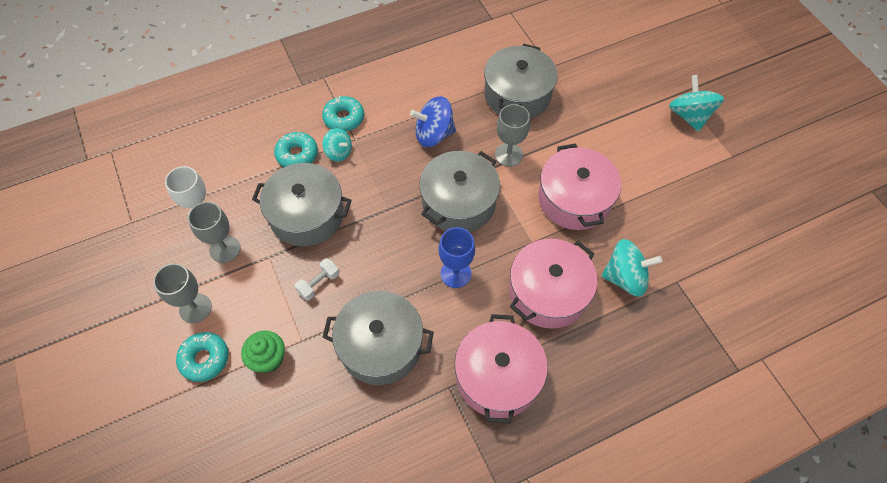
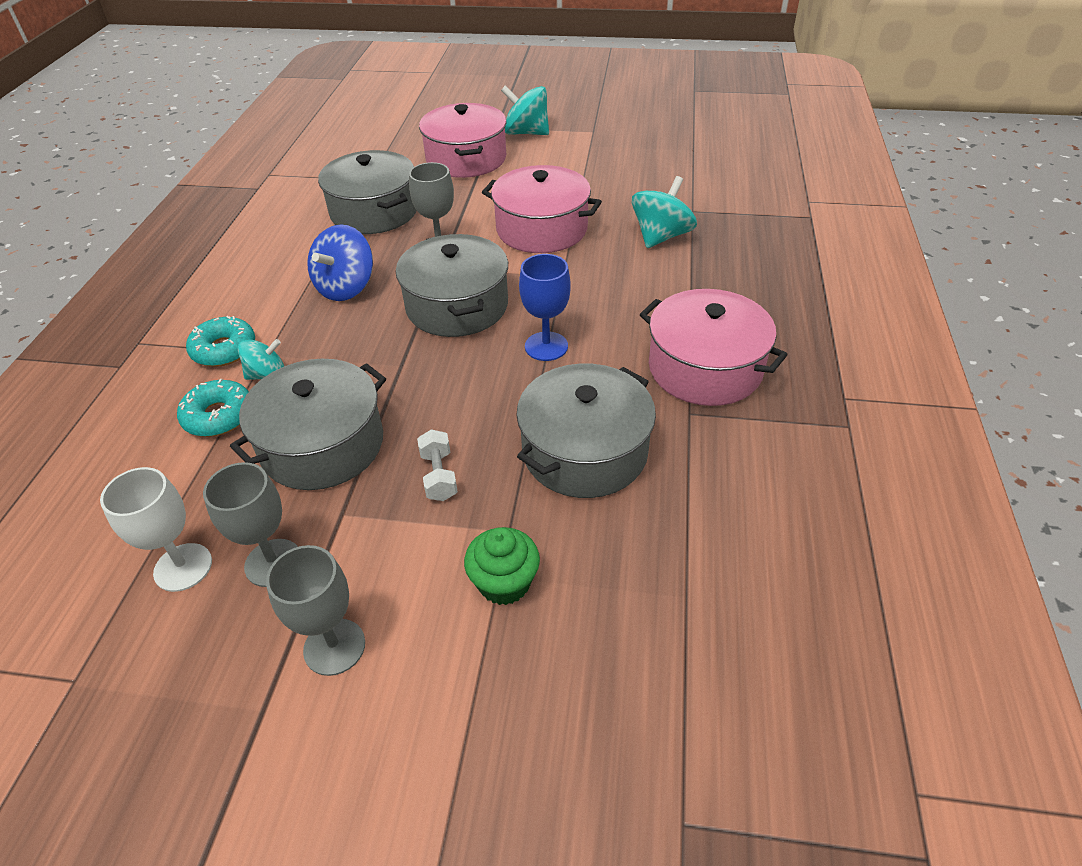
camera: 55 degrees left, 15 degrees down
(204, 359) = (435, 670): turquoise donut -> none
(548, 292) = (633, 290): pink pot -> pink pot (466, 159)

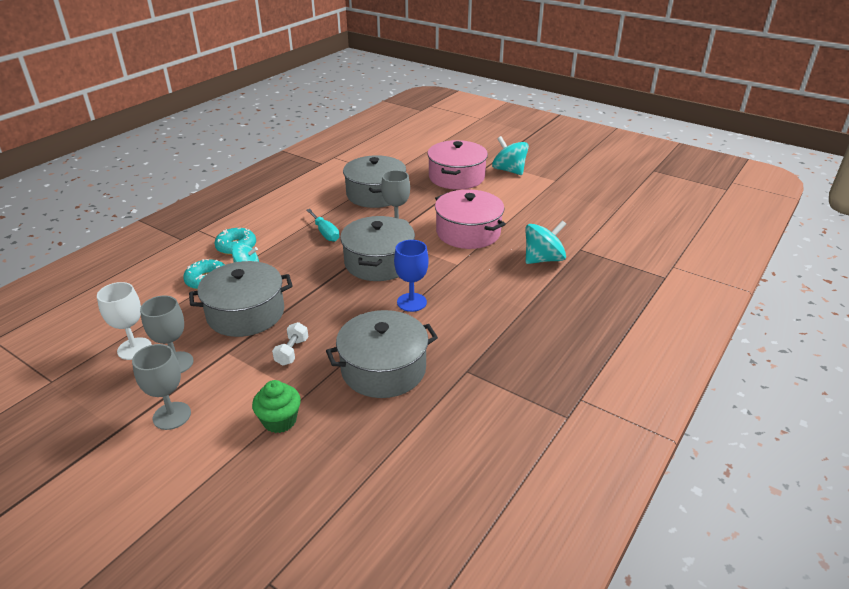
camera: 25 degrees right, 10 degrees down
(346, 287) = (325, 233): blue spinning top -> turquoise screwdriver
(705, 368) = (500, 348): pink pot -> none

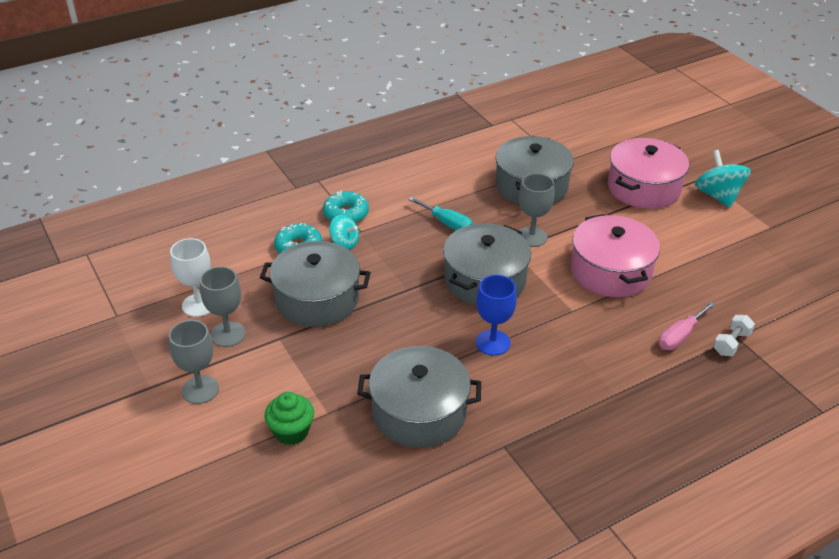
camera: 25 degrees right, 5 degrees up
(292, 352) = (339, 360): white dumbbell -> white dumbbell (731, 343)
(325, 233) = (447, 223): turquoise screwdriver -> turquoise screwdriver turned 45 degrees counterclockwise
(543, 259) = (680, 336): turquoise spinning top -> pink screwdriver

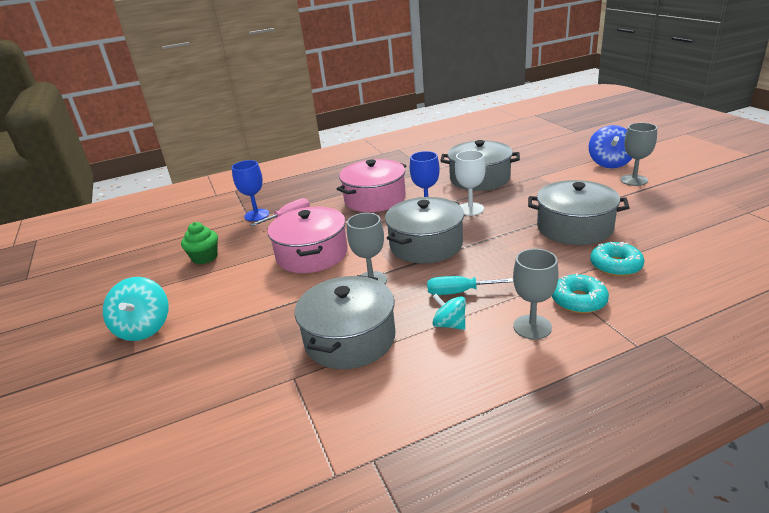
camera: 170 degrees left, 10 degrees down
(199, 305) = (680, 220): white goblet -> white goblet (470, 209)
(207, 442) = (610, 163): none -> blue spinning top
(228, 334) = (637, 205): grey goblet -> grey goblet (532, 327)
(291, 432) = (559, 168): green cupcake -> green cupcake (205, 257)
(344, 243) = (567, 270): turquoise spinning top -> turquoise spinning top (449, 324)
(447, 223) = (458, 292): turquoise screwdriver -> turquoise screwdriver turned 45 degrees counterclockwise
(643, 188) = (217, 337): pink pot -> pink pot (375, 199)
(731, 343) = (256, 215): white dumbbell -> blue goblet

